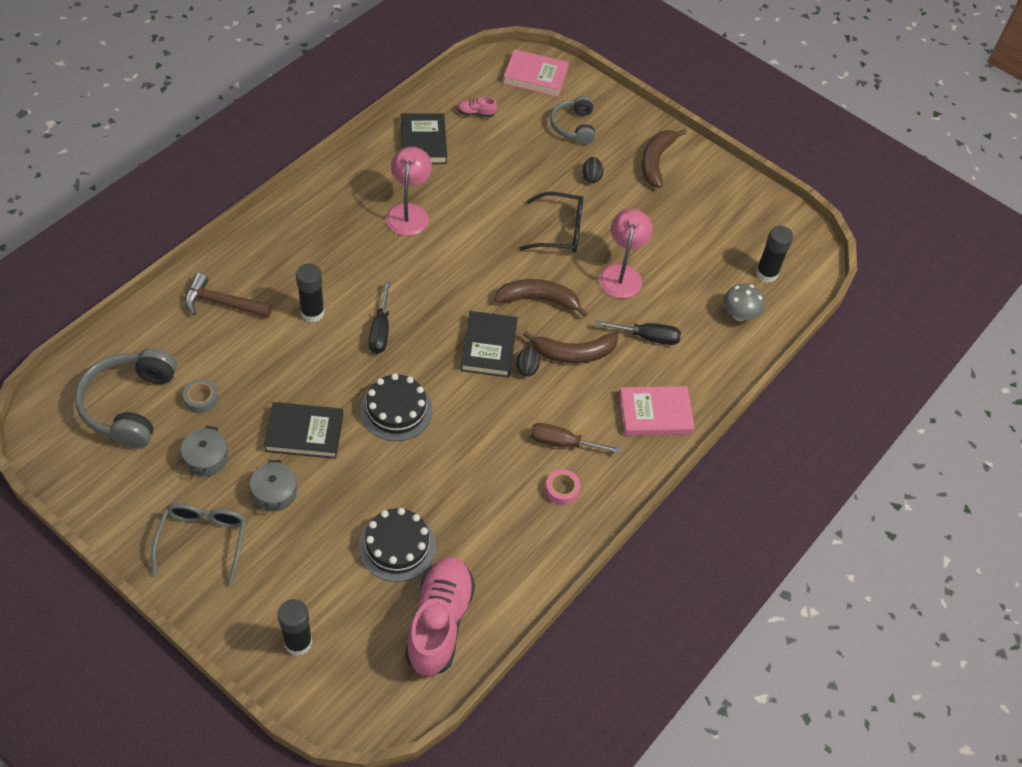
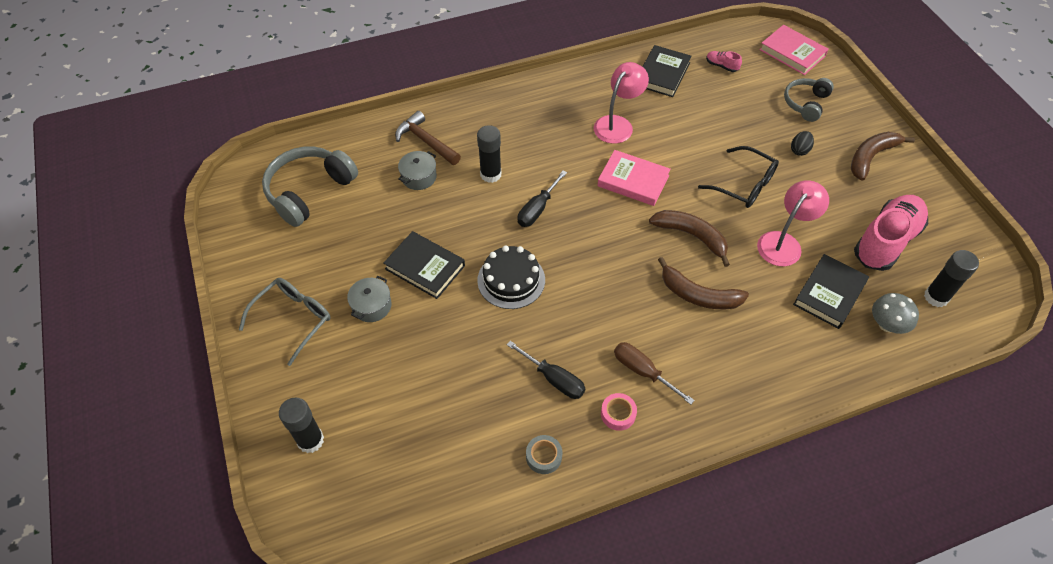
camera: 35 degrees right, 0 degrees up
(201, 399) = (363, 208): grey tape -> grey tape (543, 456)
(206, 458) = (338, 255): grey pot -> grey pot (419, 177)
(397, 546) = (441, 396): black cake -> none
(439, 622) = (436, 483): pink shoe -> pink shoe (886, 241)
(488, 347) = (623, 259): black book -> black book (829, 293)
(527, 368) = (647, 291): black egg -> none
(647, 337) = (778, 309): black screwdriver -> black screwdriver (554, 379)
(655, 414) = (748, 383): pink book -> pink book (633, 181)

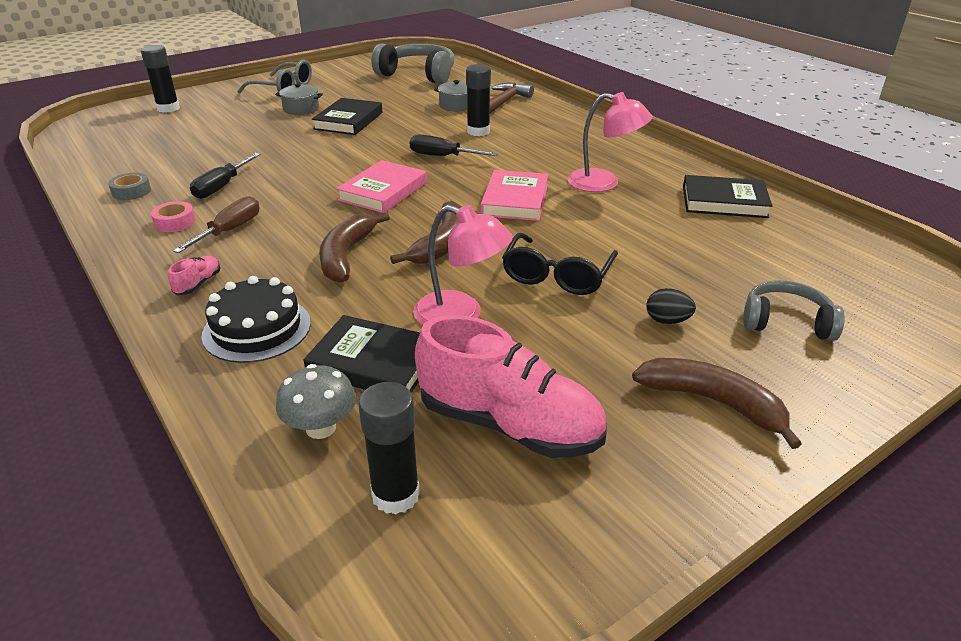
camera: 75 degrees right, 20 degrees down
(511, 280) = (343, 155): black cake -> black cake (257, 329)
(721, 66) = (791, 242): pink shoe -> pink shoe (198, 284)
(792, 53) = (901, 302): pink book -> pink book (383, 191)

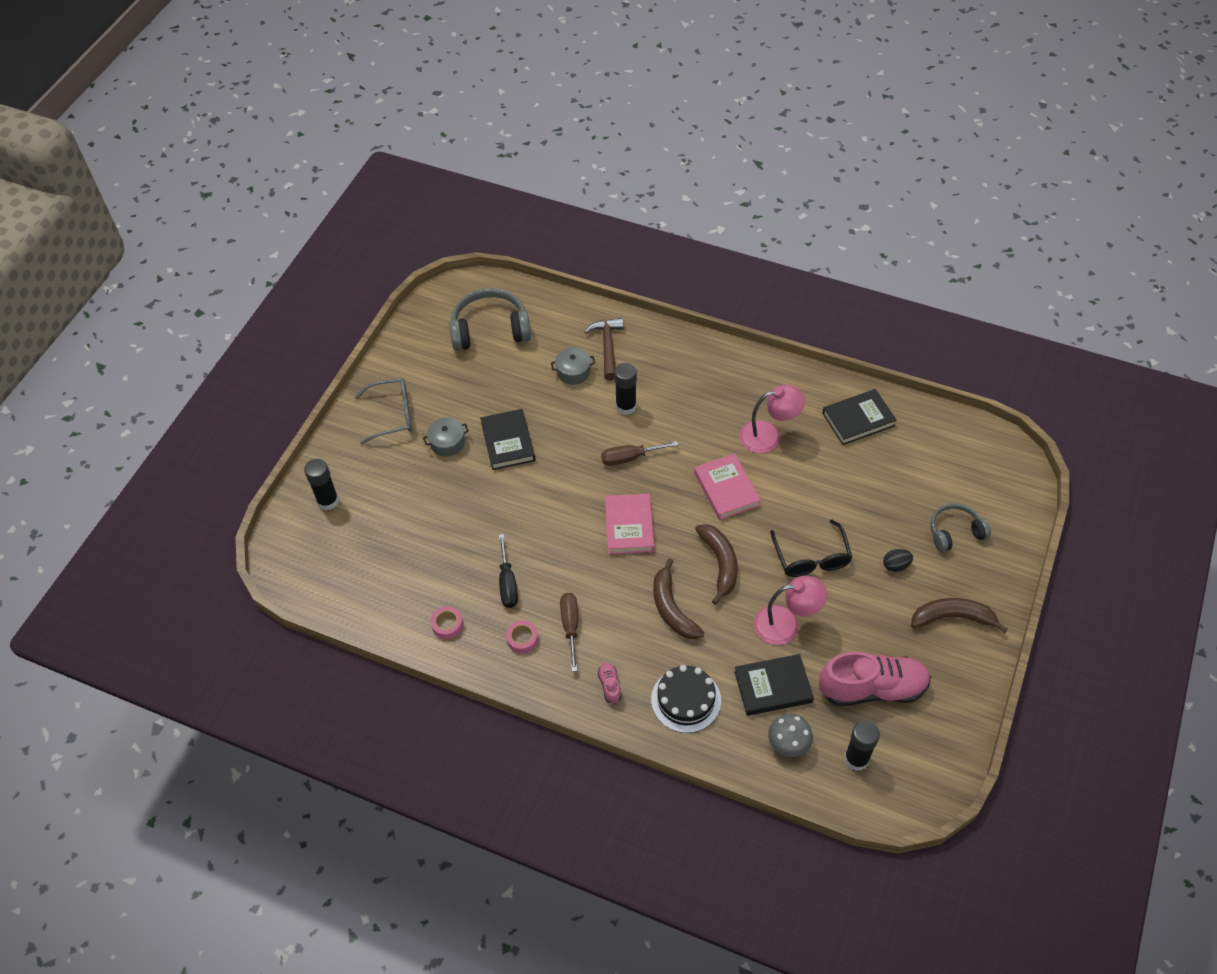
camera: 30 degrees left, 20 degrees up
(131, 191) = (447, 625): grey tape -> pink tape
(442, 156) = (630, 458): black screwdriver -> brown screwdriver

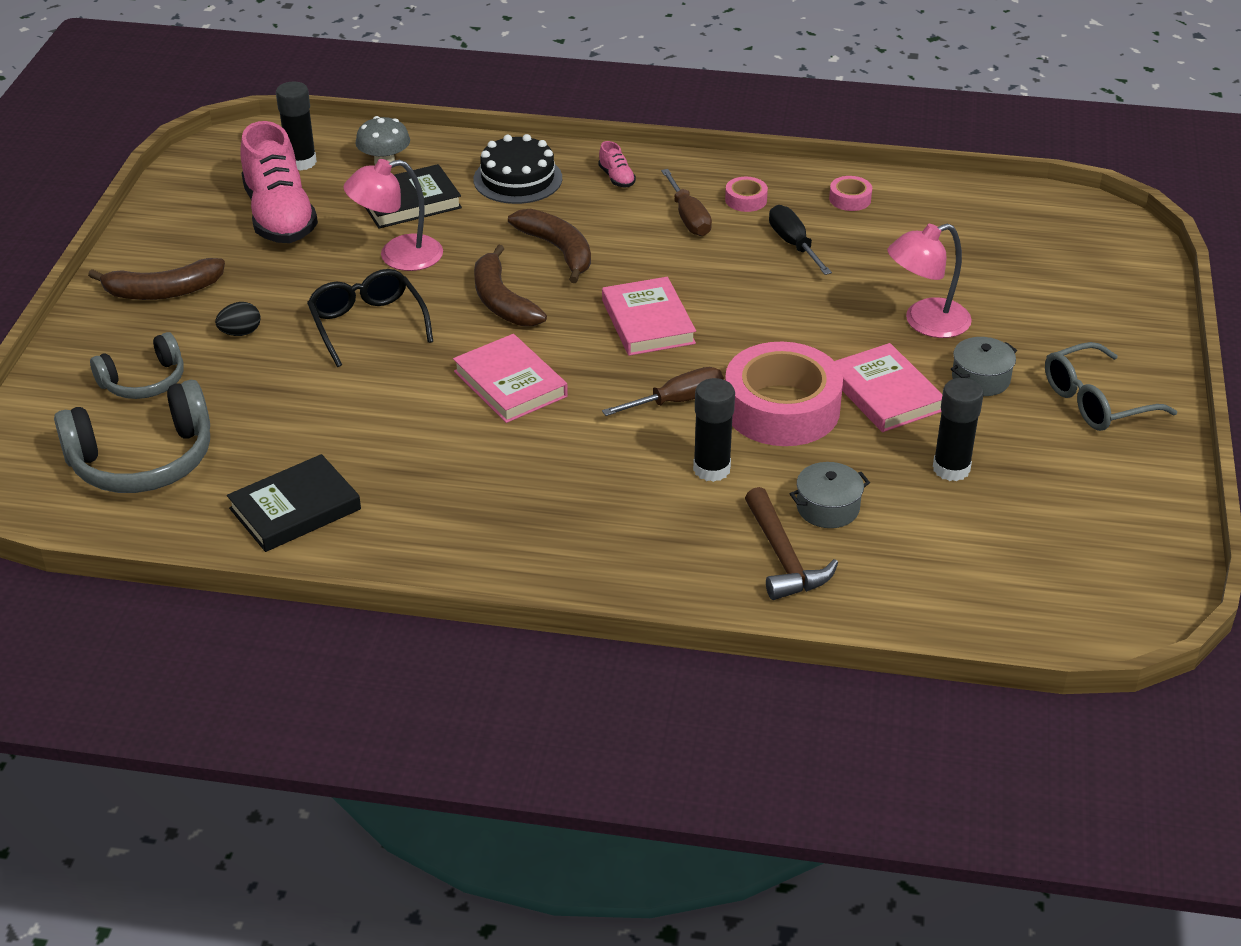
camera: 165 degrees right, 15 degrees down
(328, 501) = (1106, 289): black glue stick -> black glue stick (951, 469)
(490, 329) = (1020, 554): grey headphones -> grey headphones (143, 460)
(508, 442) = (885, 393): black book -> pink book
(571, 441) = (781, 408): none -> pink tape
(768, 435) = (452, 463): pink lamp -> pink lamp (925, 322)
(872, 688) = (280, 216): pink shoe -> pink shoe turned 90 degrees counterclockwise

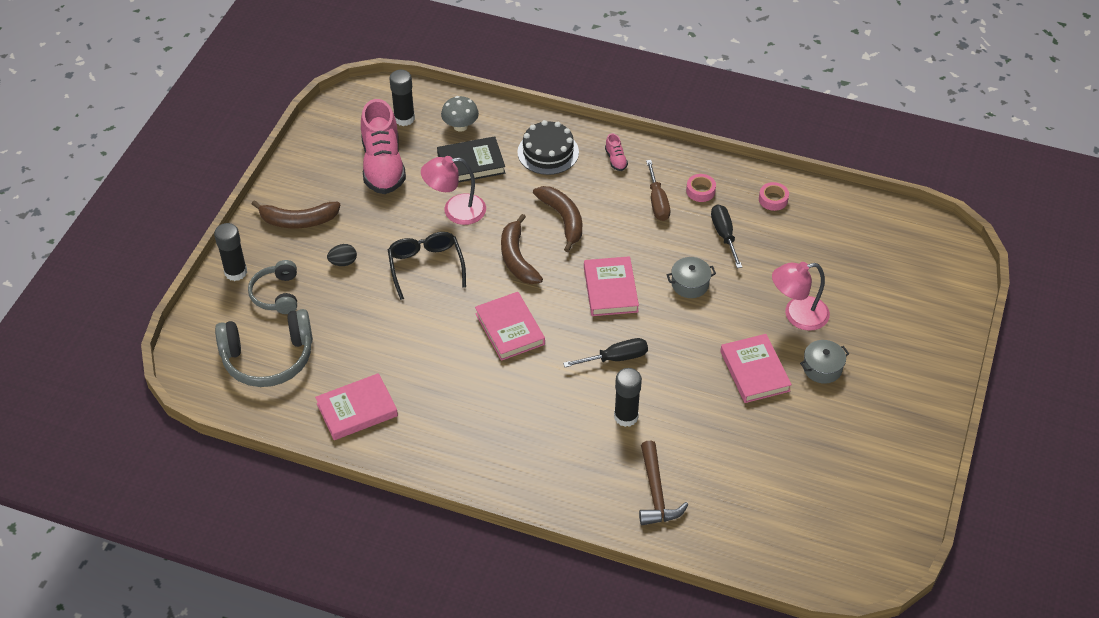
camera: 10 degrees right, 10 degrees up
(144, 381) = (277, 294): grey headphones -> grey headphones turned 105 degrees clockwise
(295, 509) = (357, 409): black book -> pink book
(677, 401) = (616, 358): brown screwdriver -> black screwdriver
(781, 408) = (683, 374): pink tape -> none
(827, 508) = (694, 458): grey pot -> grey pot (690, 284)
(951, 469) = (782, 439): black glue stick -> black glue stick (236, 272)
(1096, 401) = (895, 398): grey glasses -> none

